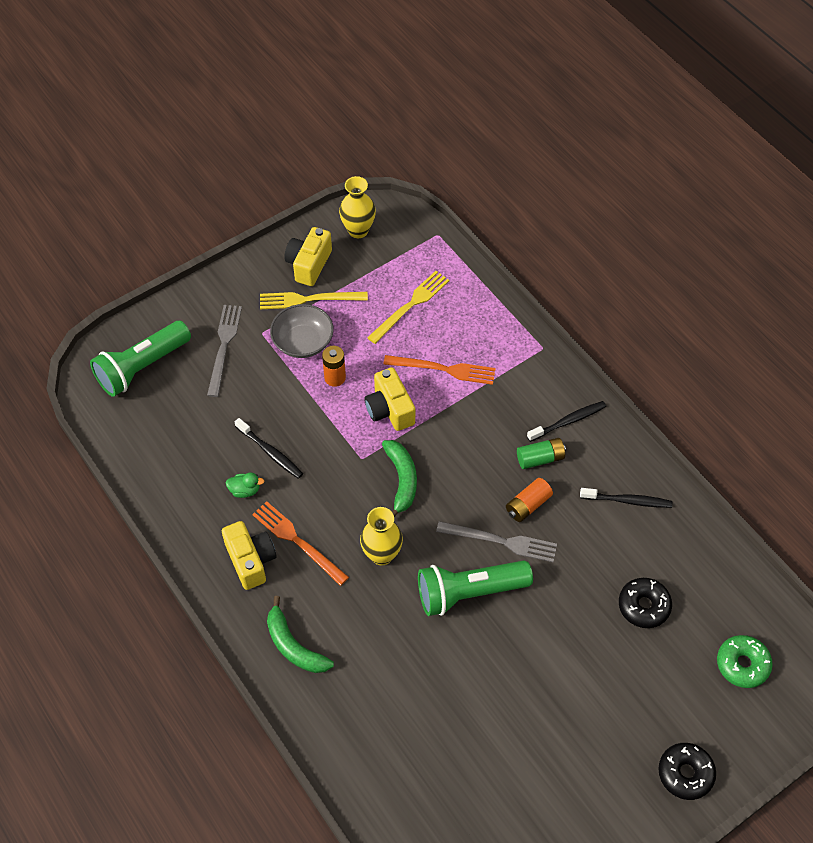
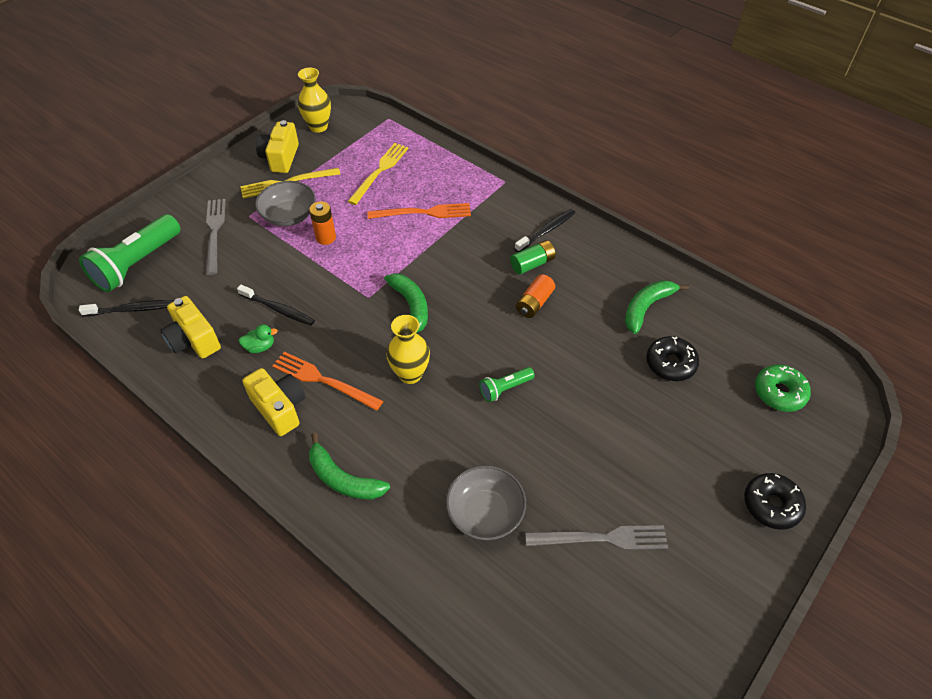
camera: 15 degrees left, 5 degrees down
(389, 409) = (383, 252): yellow camera -> yellow camera (194, 340)
(414, 711) = (485, 512): none -> grey bowl
(469, 592) = (505, 388): green flashlight -> green flashlight, size x0.50
(501, 541) = (520, 338): grey fork -> grey fork (601, 538)
(628, 501) = (622, 281): black toothbrush -> black toothbrush (131, 309)
(642, 538) = (646, 308): none -> green banana

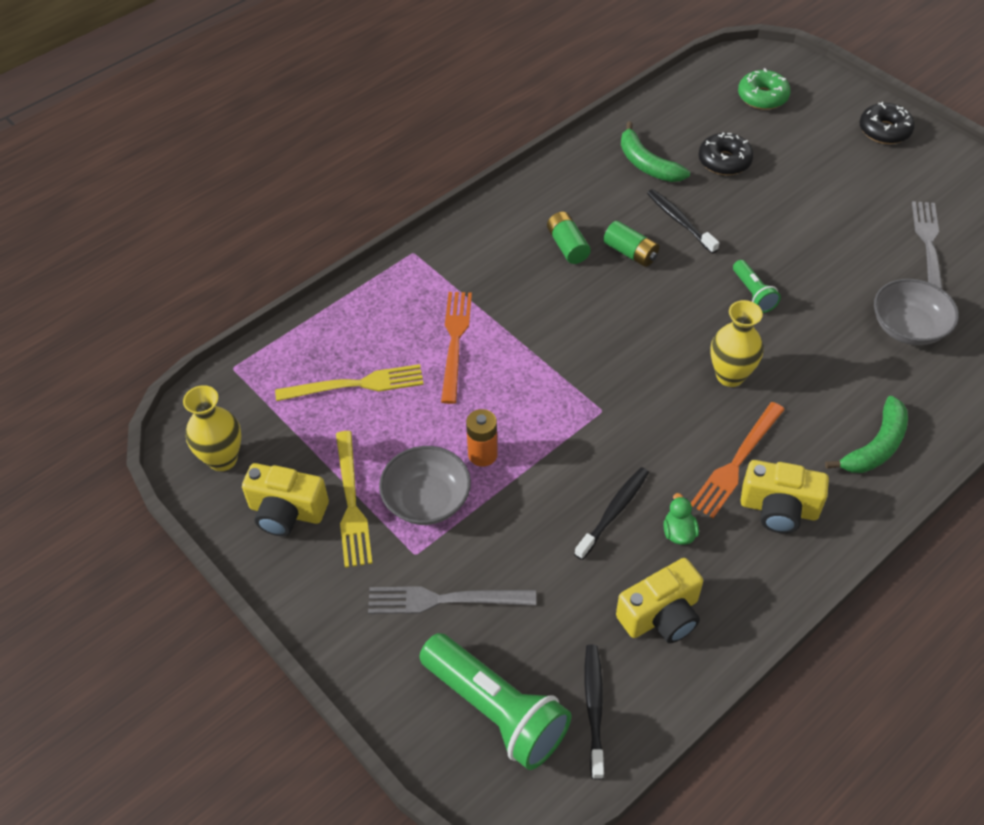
camera: 80 degrees left, 0 degrees up
(280, 408) = (779, 509): yellow camera -> yellow camera turned 135 degrees counterclockwise
(380, 171) = (356, 385): yellow fork -> yellow fork turned 135 degrees clockwise
(411, 307) = (624, 367): green banana -> none
(534, 303) = (630, 253): orange battery -> green battery
(546, 231) = (513, 226): black toothbrush -> black toothbrush (679, 221)

